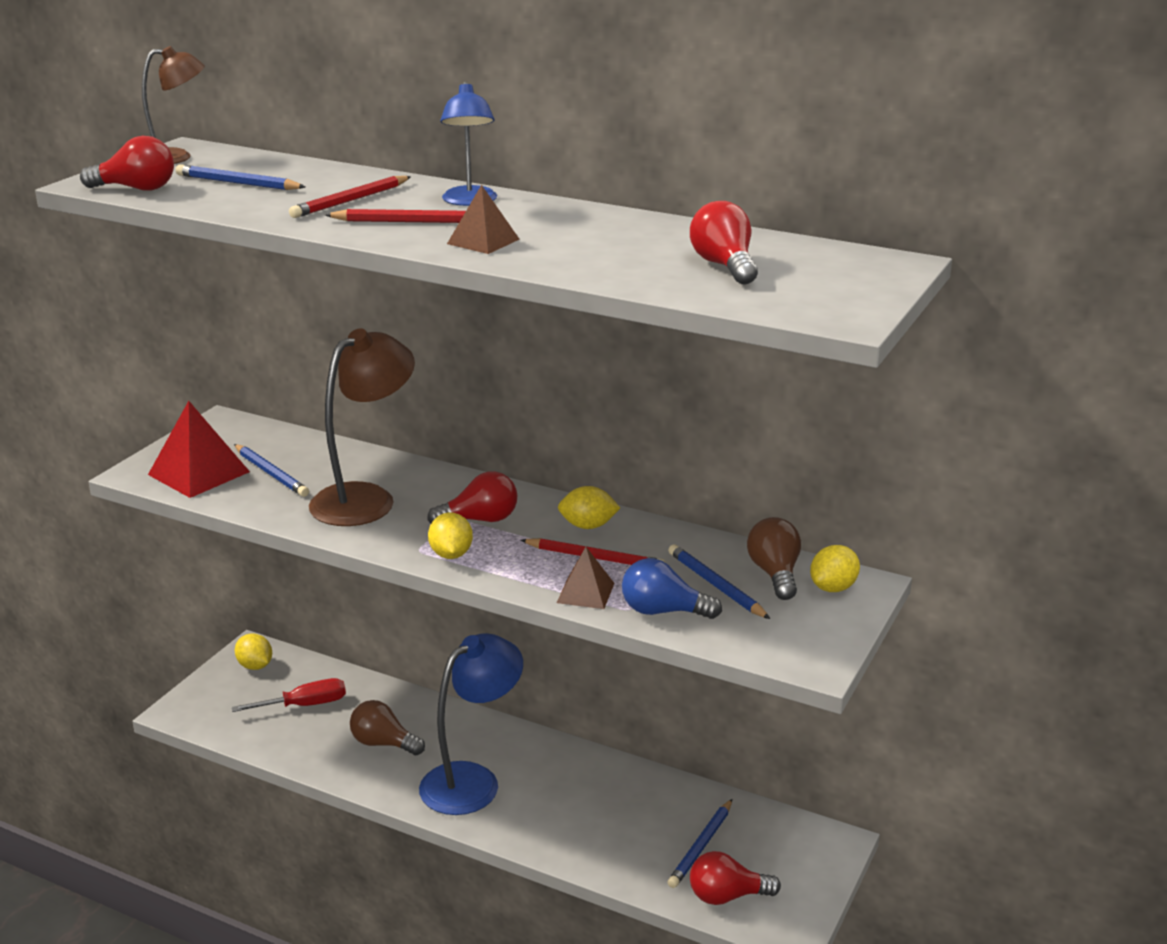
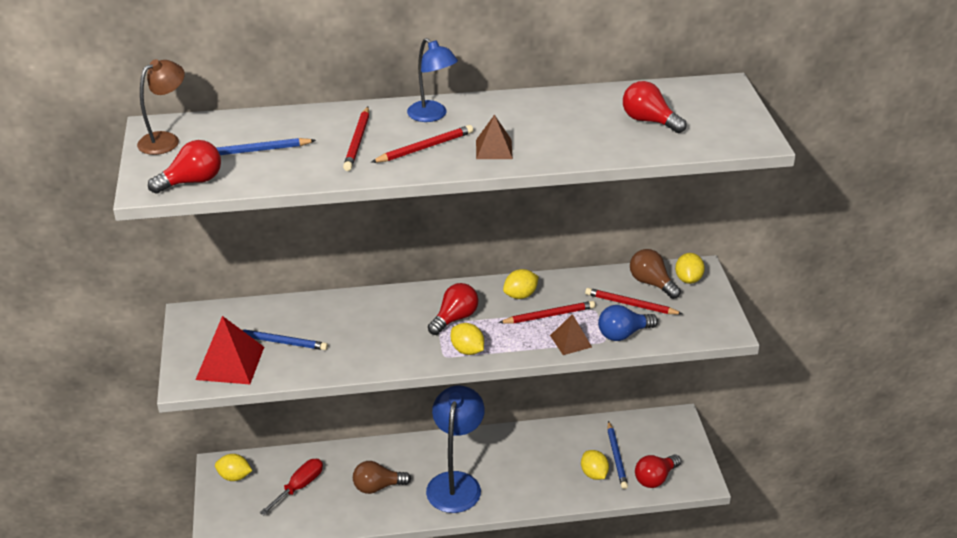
camera: 35 degrees left, 10 degrees up
(365, 498) = (366, 334): brown lamp -> none
(650, 851) = (594, 474): none -> yellow lemon
(716, 585) = (630, 304): blue pencil -> red pencil

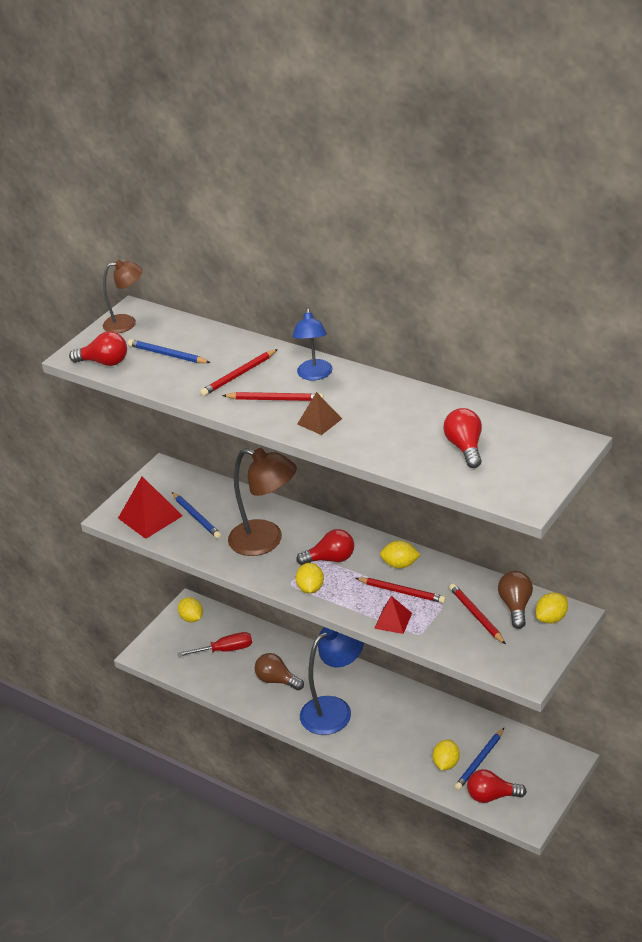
camera: 45 degrees right, 0 degrees up
(376, 331) = (266, 541): none -> brown lamp
(570, 341) = (393, 620): brown pyramid -> red pyramid
(623, 334) = (440, 636): blue light bulb -> none

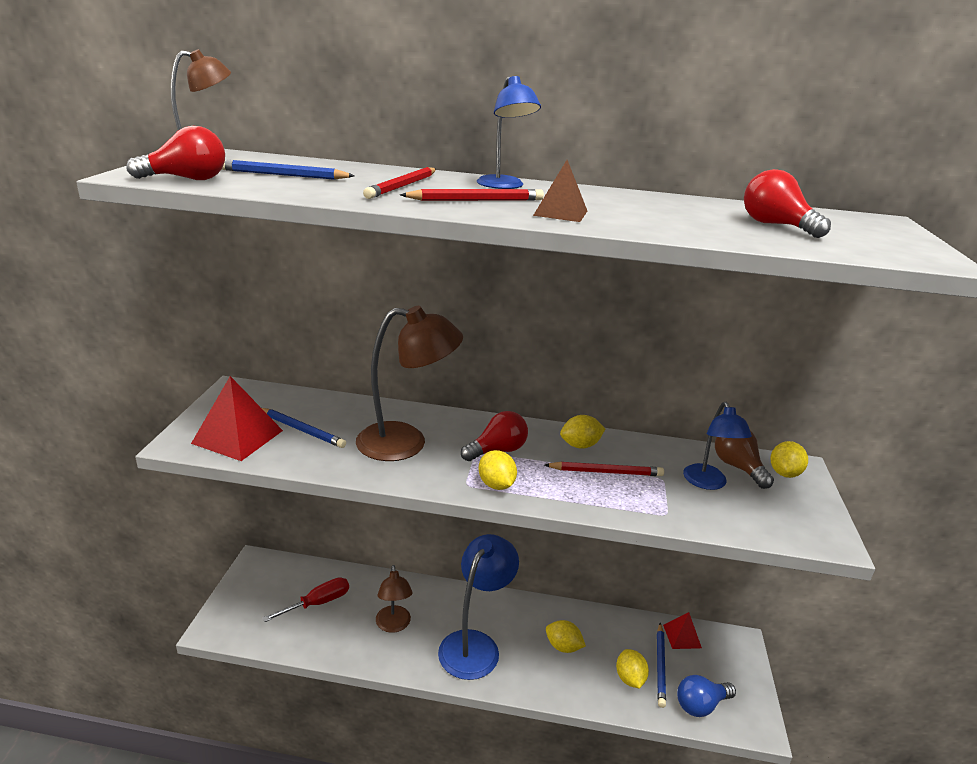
camera: 30 degrees left, 10 degrees down
(192, 618) = (264, 575): yellow lemon -> yellow lemon (563, 646)
(277, 680) = (393, 625): brown light bulb -> brown lamp
(393, 620) = (623, 504): red pyramid -> red pyramid (682, 636)
(476, 615) = (708, 483): red pencil -> blue lamp
(492, 796) = (700, 705): red light bulb -> blue light bulb

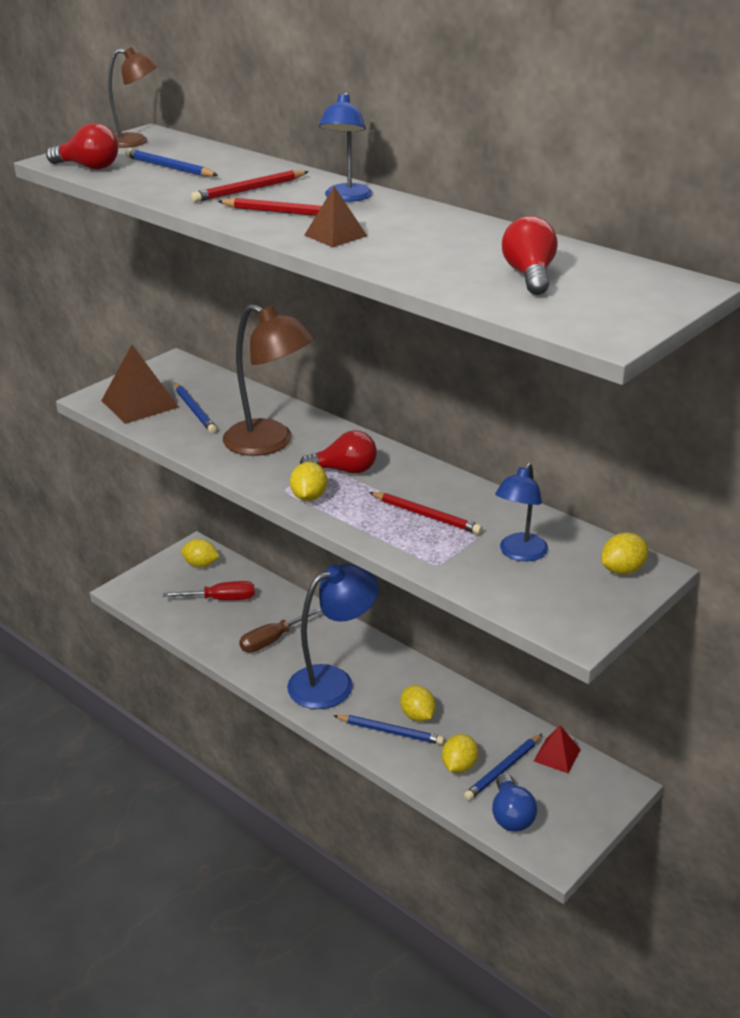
camera: 35 degrees right, 5 degrees up
(238, 437) = (139, 404): red pyramid -> brown pyramid
(393, 625) = (272, 640): brown lamp -> brown screwdriver
(556, 671) = (390, 731): none -> blue pencil
(580, 445) = (432, 486): yellow lemon -> yellow lemon (201, 564)
(700, 705) = (511, 815): blue light bulb -> blue light bulb turned 105 degrees counterclockwise
(738, 467) = (576, 550): brown light bulb -> none

